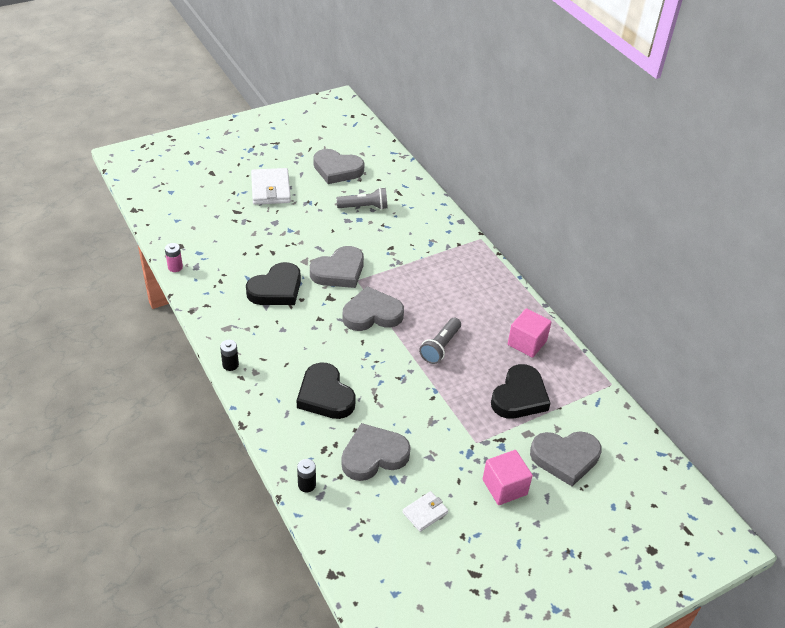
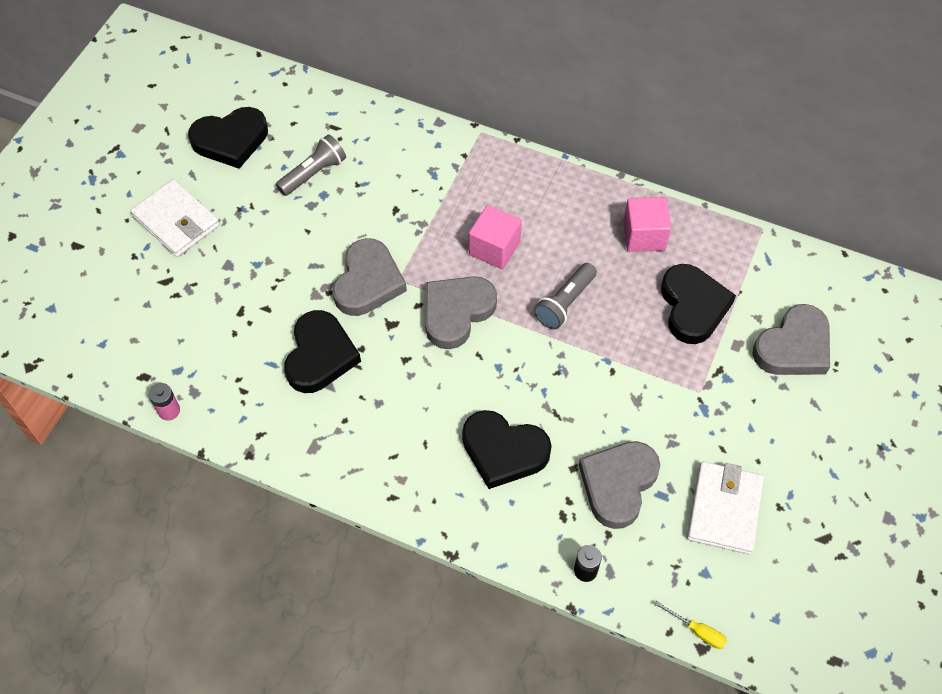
camera: 35 degrees left, 15 degrees up
(230, 365) = (365, 491): black battery -> none
(337, 169) = (230, 140): grey heart -> black heart
(338, 563) = (697, 631): none -> yellow screwdriver
(425, 513) = (724, 509): white wallet -> white wallet, size x1.78
(440, 347) = (565, 303): grey flashlight -> grey flashlight turned 45 degrees clockwise
(504, 487) = (769, 422): pink cube -> pink cube (494, 248)

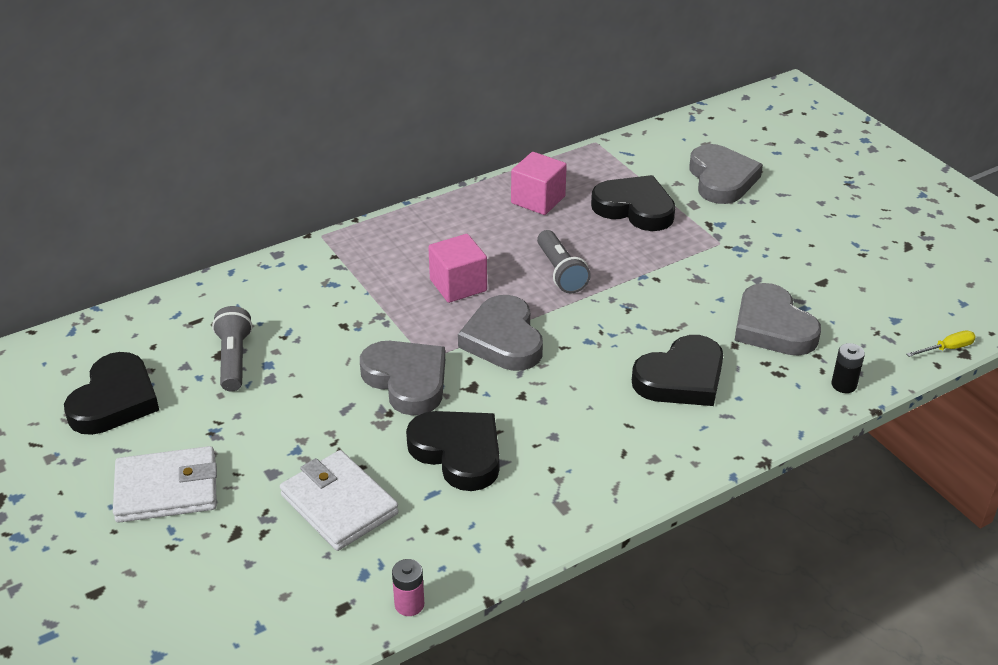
camera: 55 degrees left, 20 degrees down
(724, 509) = (843, 282): white wallet -> white wallet (339, 504)

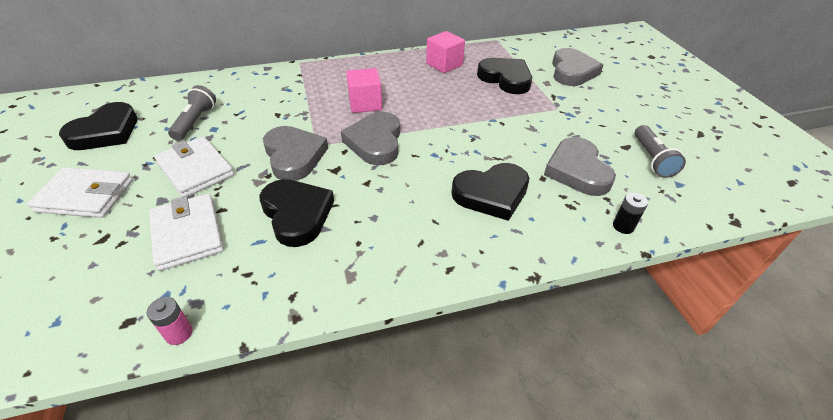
camera: 15 degrees right, 5 degrees up
(287, 425) = (196, 170): none -> white wallet
(560, 272) = (437, 108): grey flashlight -> grey flashlight (652, 159)
(947, 349) = (720, 215): yellow screwdriver -> none

